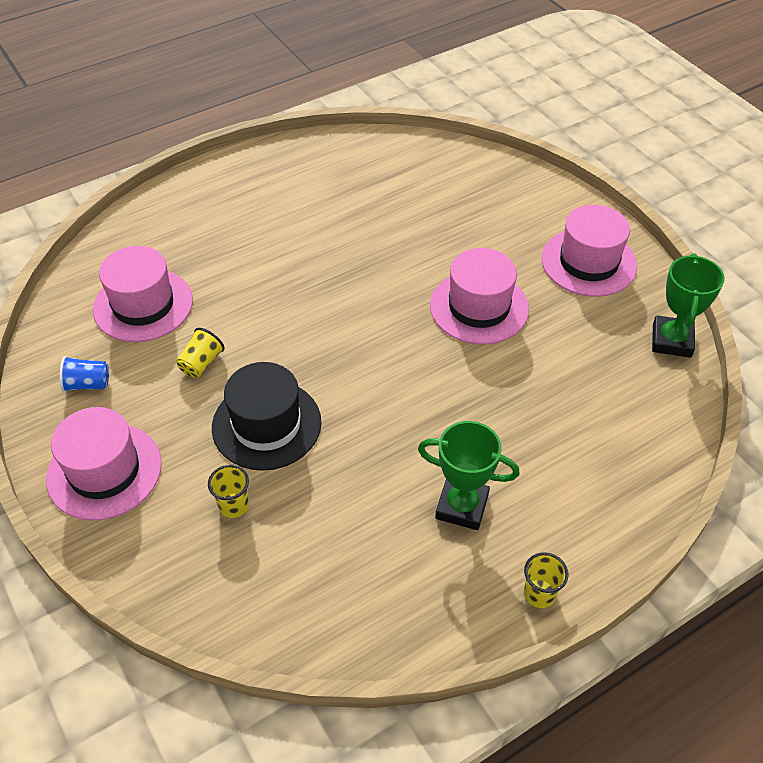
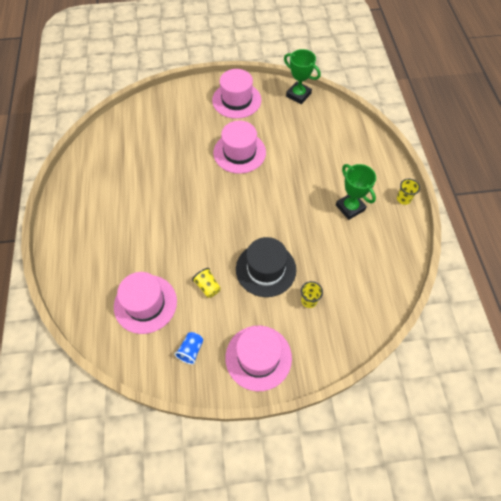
camera: 65 degrees left, 10 degrees up
(462, 506) = (350, 207): green trophy -> green trophy turned 75 degrees counterclockwise

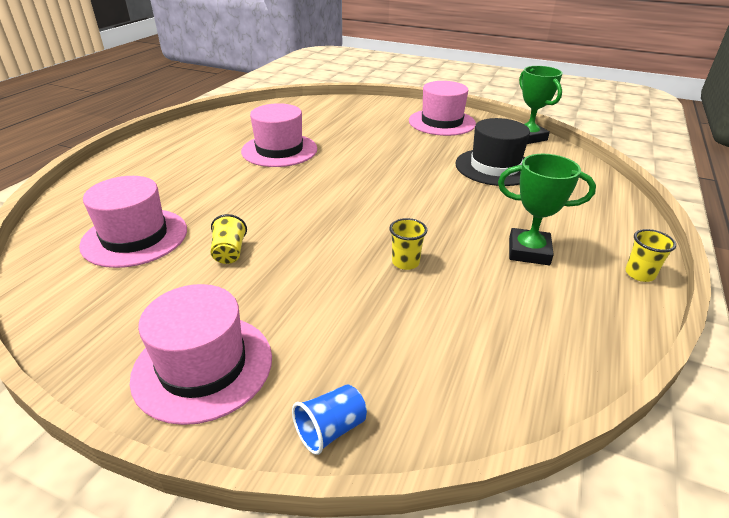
camera: 30 degrees right, 25 degrees down
(191, 350) = (122, 309): blue cup -> blue cup (330, 430)
(239, 152) = (405, 157): pink hat -> pink hat (279, 150)
(266, 269) = (330, 267): black hat -> black hat (495, 167)
(309, 300) = (362, 331): yellow cup -> yellow cup (405, 262)
(350, 207) = (529, 251): green trophy -> green trophy turned 75 degrees counterclockwise

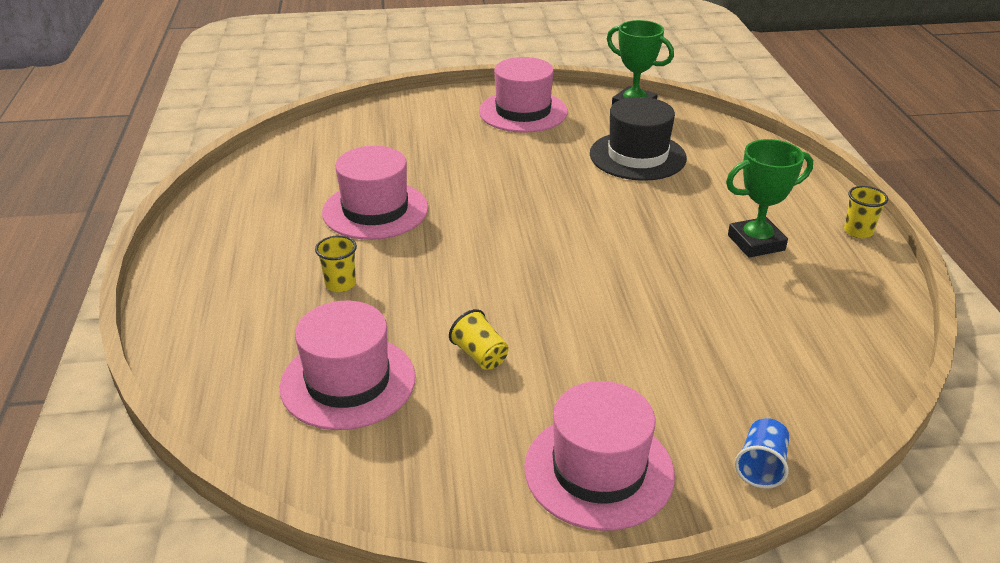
camera: 30 degrees left, 0 degrees up
(405, 262) = (663, 296): yellow cup -> yellow cup (340, 284)

